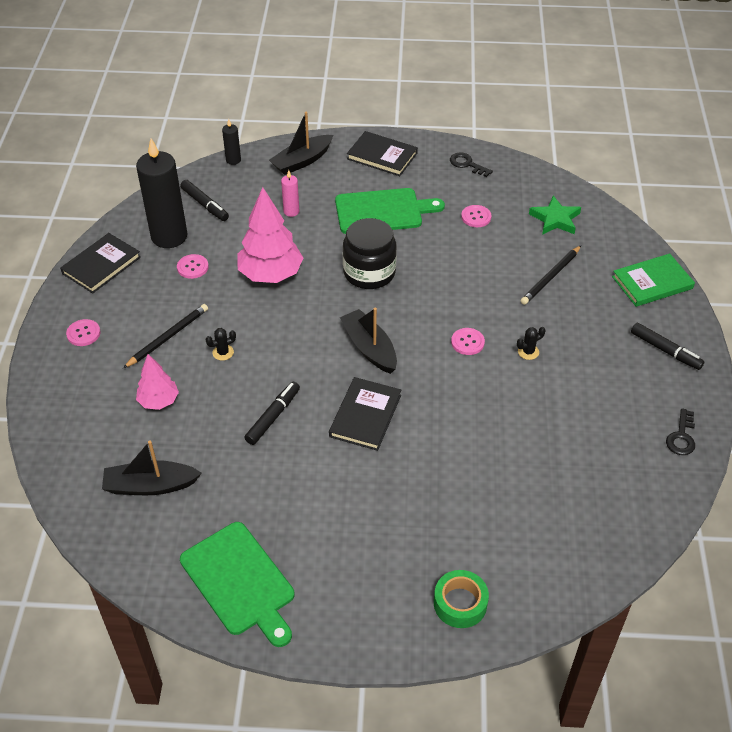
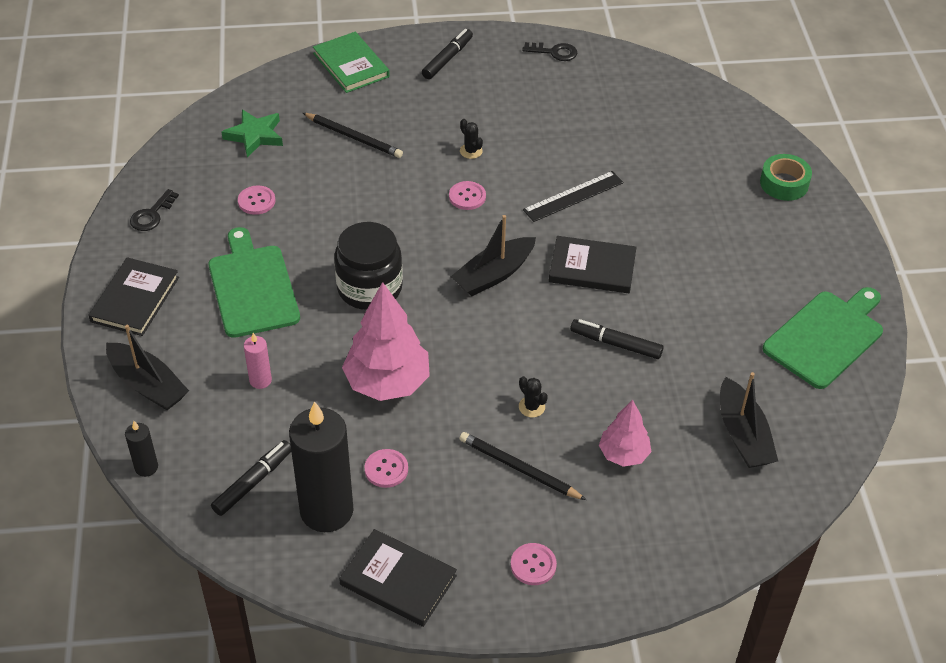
camera: 100 degrees left, 0 degrees up
(460, 417) = (573, 196): none -> black ruler

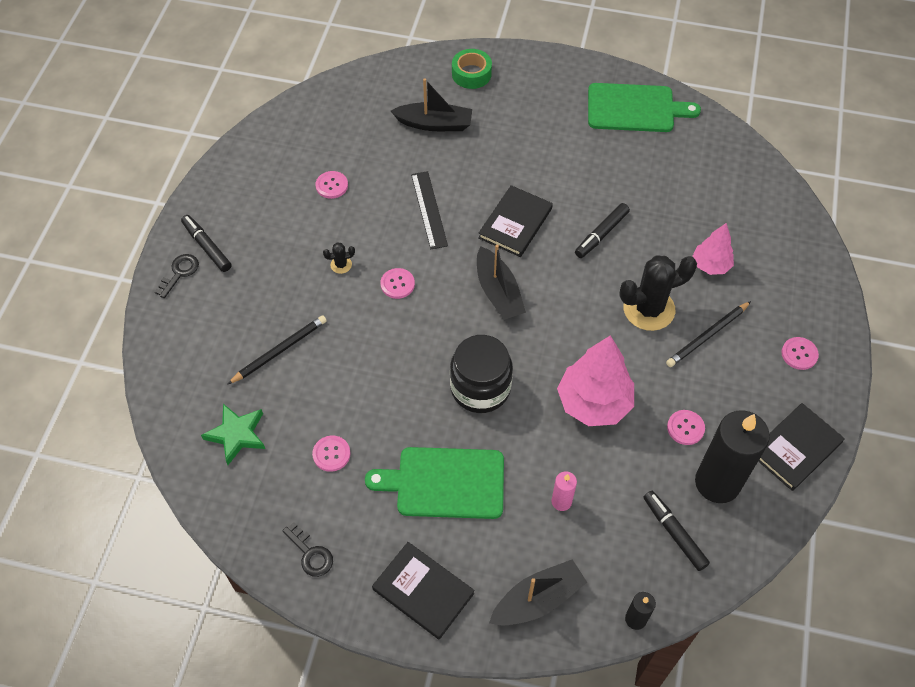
camera: 70 degrees left, 10 degrees up
(351, 65) = (174, 326): green book -> none
(531, 407) = (649, 309): black cactus -> black cactus, size x2.35
(554, 52) = (241, 165): black key -> black key (179, 273)
(564, 119) = (332, 185): none -> pink button
(743, 435) = (711, 188): black boat -> black boat (434, 124)
(826, 337) = (635, 108): green cutting board -> green cutting board turned 120 degrees clockwise

